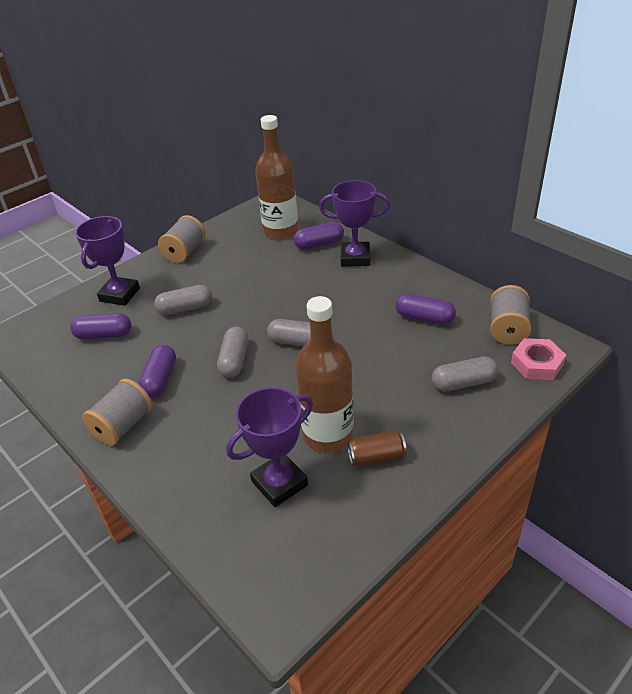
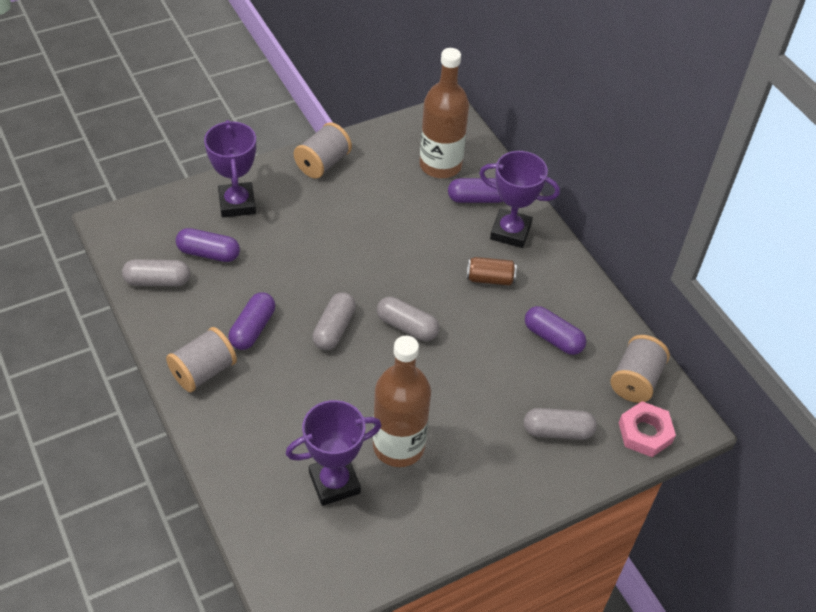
camera: 10 degrees right, 10 degrees up
(120, 295) = (237, 203): purple trophy -> purple trophy turned 45 degrees counterclockwise
(185, 308) = (302, 244): grey capsule -> grey capsule (158, 281)
(376, 457) = (436, 485): brown can -> brown can (490, 279)

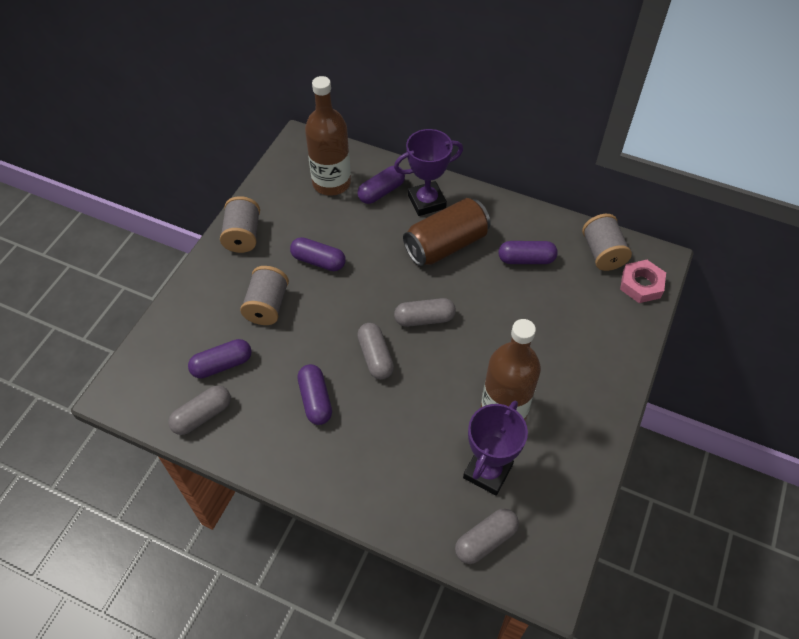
camera: 35 degrees left, 5 degrees up
(203, 372) = (311, 461): grey spool -> grey spool (267, 306)
(237, 203) = (206, 310): purple trophy -> none
(364, 222) = (318, 261): none -> purple capsule
(490, 279) = (446, 245): brown can -> brown can, size x1.93
(557, 431) = (591, 322): grey capsule -> grey capsule (485, 540)

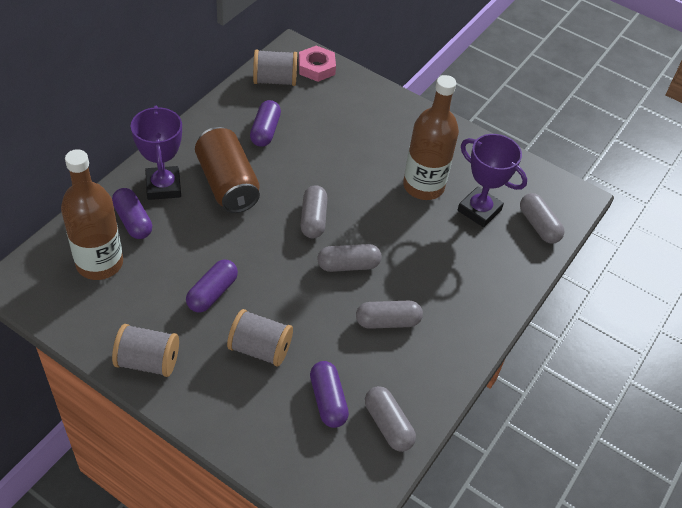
camera: 85 degrees left, 5 degrees down
(315, 400) = (387, 321): purple capsule -> grey capsule

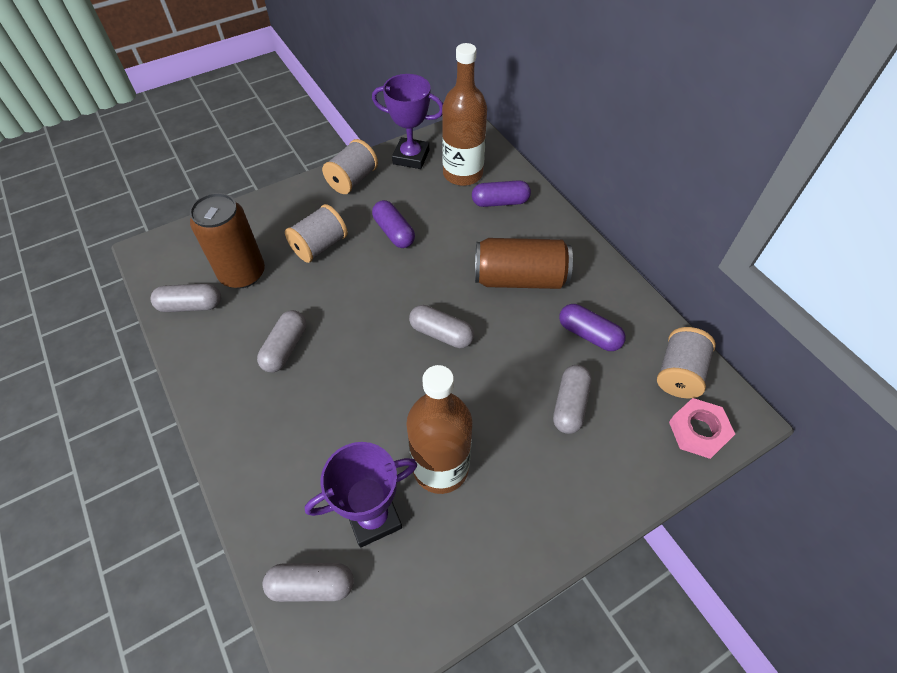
camera: 120 degrees right, 5 degrees up
(163, 186) = (534, 231): purple trophy -> purple trophy (411, 157)
(328, 400) = (242, 273): purple capsule -> brown can
(348, 265) = (368, 341): grey capsule -> grey capsule (570, 405)

